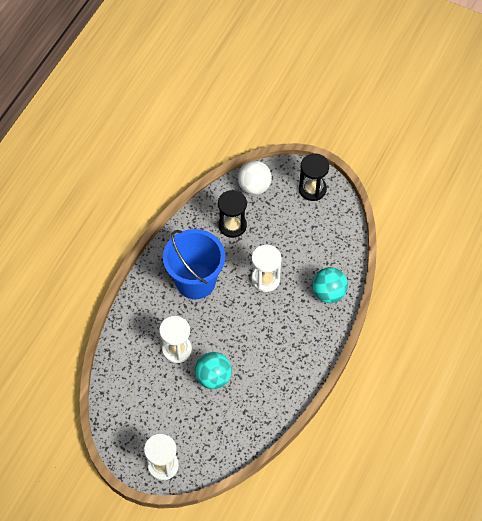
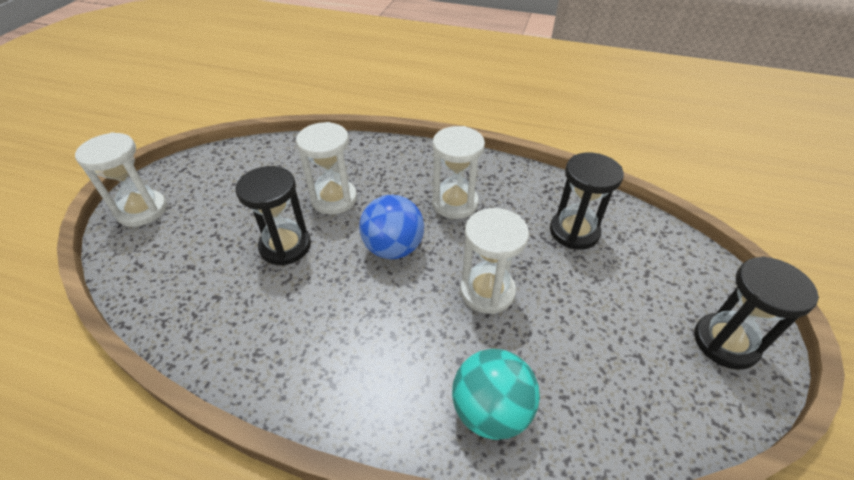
camera: 80 degrees right, 15 degrees down
(195, 281) = (455, 203): blue bucket -> white hourglass
(213, 377) = (285, 246): turquoise ball -> black hourglass
(226, 320) = (393, 248): none -> blue ball
(254, 186) = (667, 249): white ball -> none

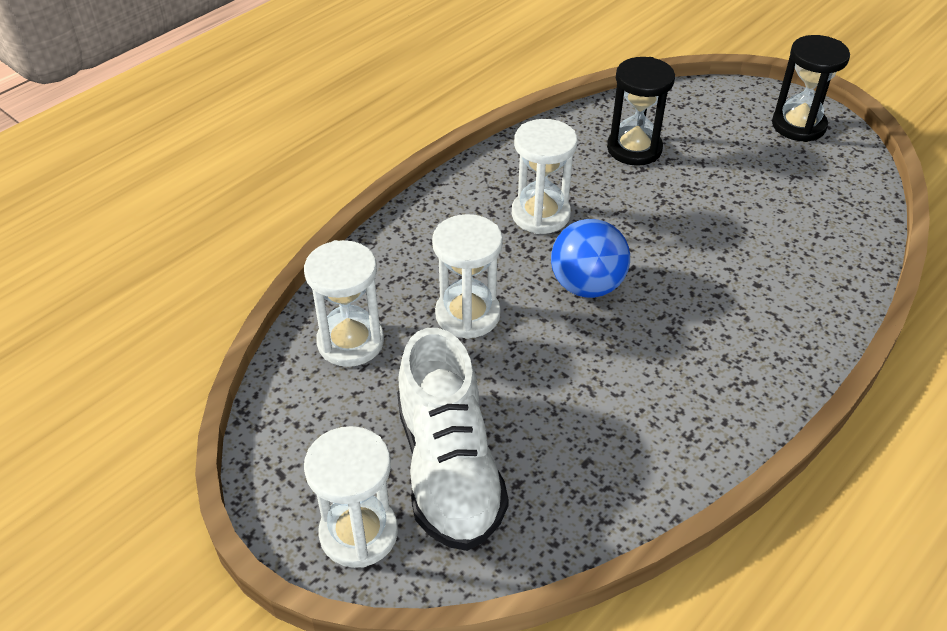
camera: 65 degrees left, 0 degrees up
(197, 231) = (449, 469): none -> white shoe
(285, 246) = (532, 380): black hourglass -> none
(487, 291) = (683, 236): white hourglass -> white hourglass (350, 342)
(490, 410) = (816, 282): turquoise ball -> none

